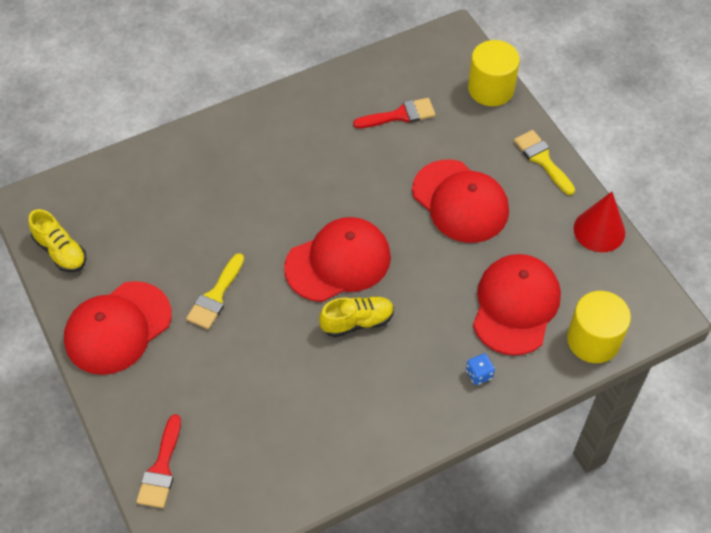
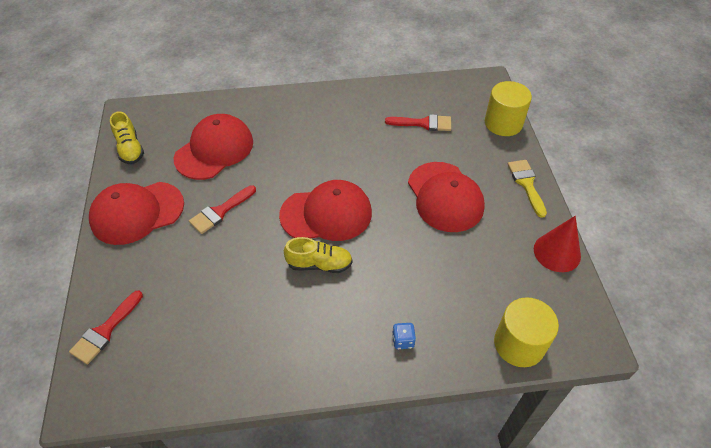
camera: 20 degrees right, 5 degrees down
(215, 296) = (220, 211): yellow brush -> red brush
(515, 306) = (459, 292): red cap -> red cap (214, 150)

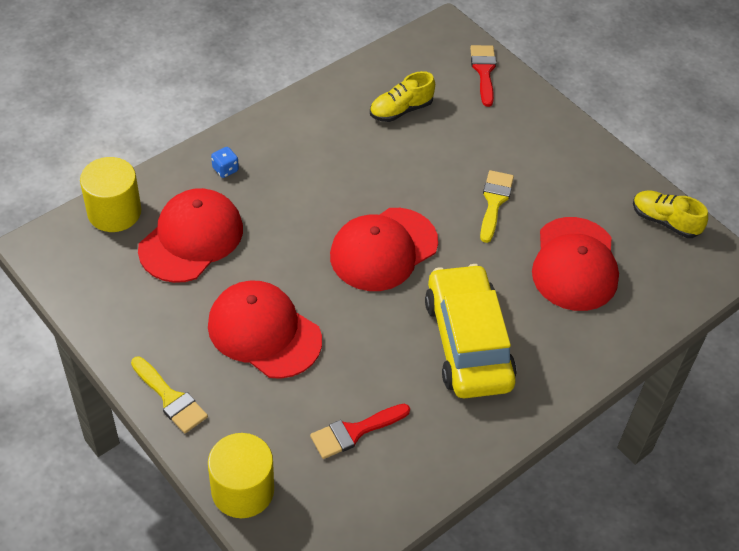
camera: 145 degrees right, 0 degrees up
(137, 213) = (572, 164): red cap -> red cap (191, 238)
(220, 211) = (494, 201): red brush -> yellow brush
(319, 264) = (350, 198): yellow shoe -> yellow shoe (401, 110)
(322, 138) = (468, 342): none -> yellow car
(557, 252) = (103, 322): red cone -> none

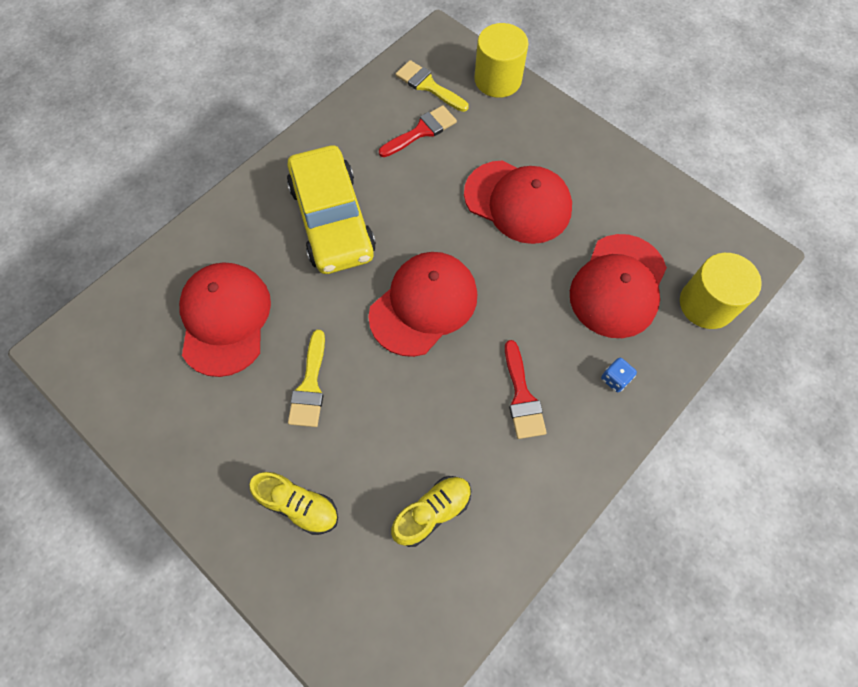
camera: 175 degrees right, 15 degrees up
(170, 398) = (576, 135): yellow brush -> yellow brush (428, 86)
(484, 71) = (328, 611): red brush -> red brush (522, 397)
(665, 221) = (117, 391): yellow shoe -> yellow shoe (299, 505)

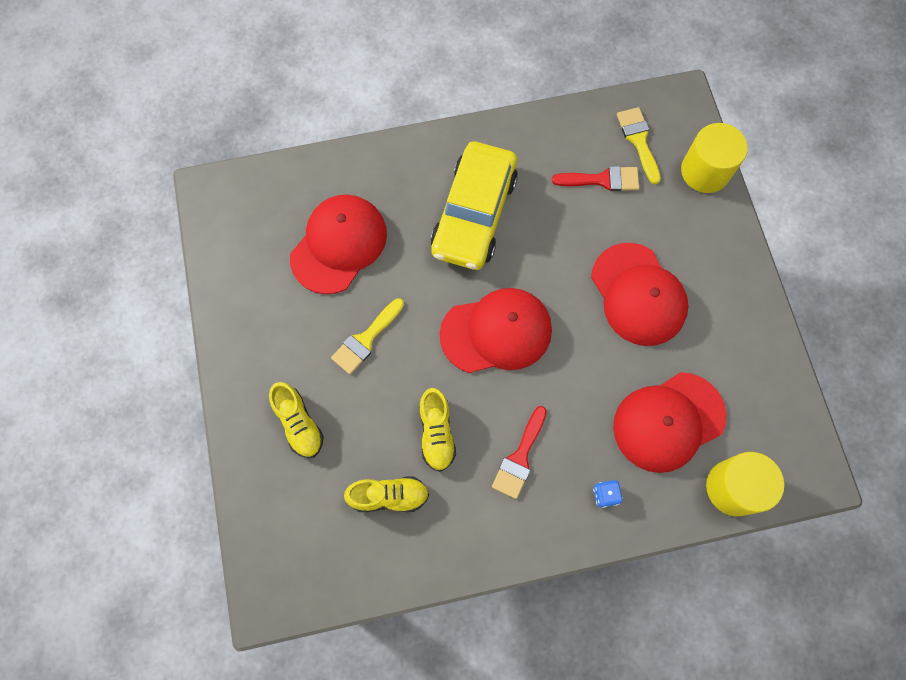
camera: 35 degrees right, 5 degrees up
(434, 425) = (436, 433): none -> yellow shoe

